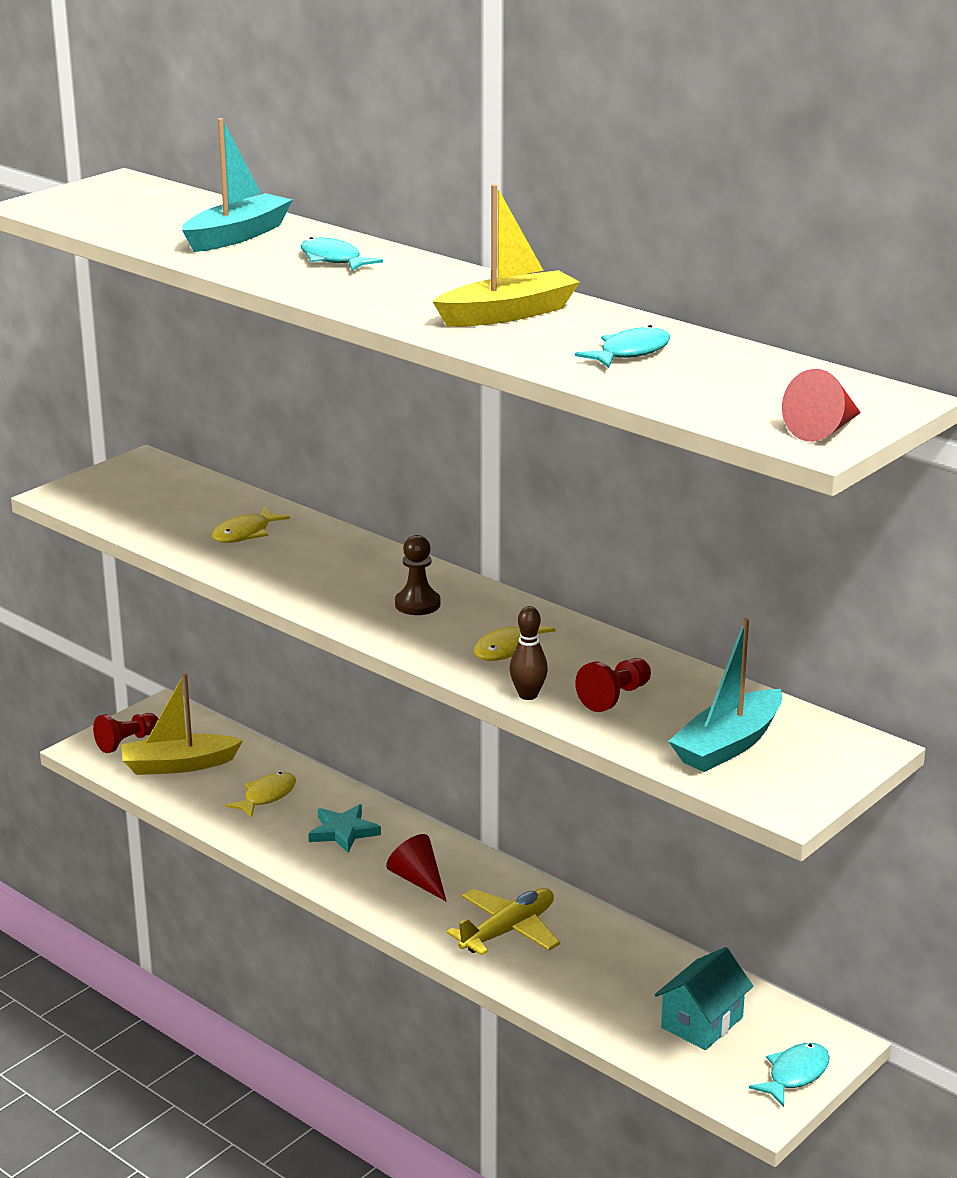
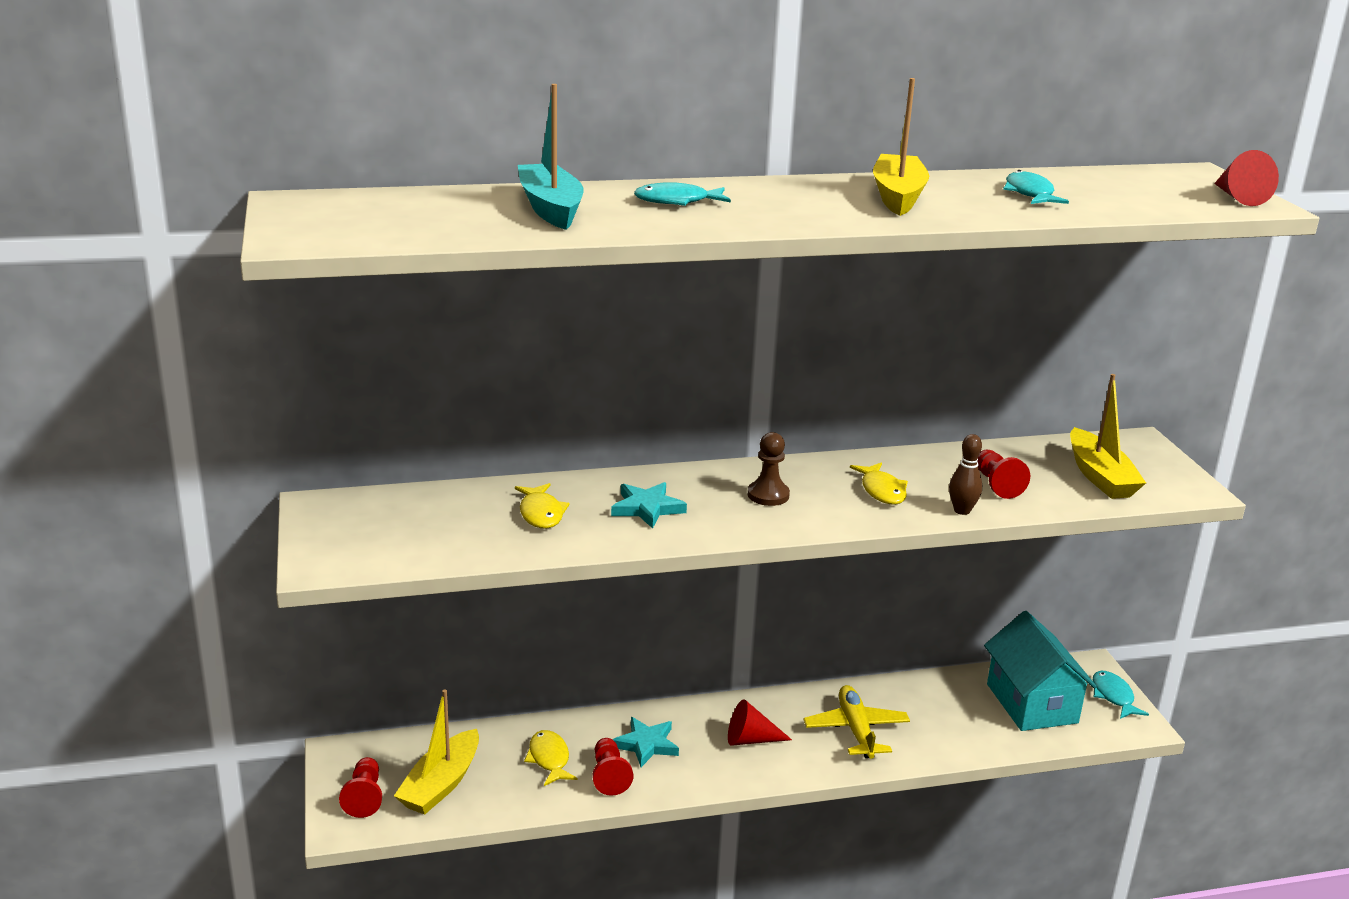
camera: 55 degrees left, 0 degrees up
(279, 832) = (609, 776): none -> red pawn
(315, 566) = (647, 508): none -> turquoise star
(702, 1022) = (1032, 703): turquoise house -> turquoise house, size x1.50
(728, 745) = (1100, 476): turquoise boat -> yellow boat

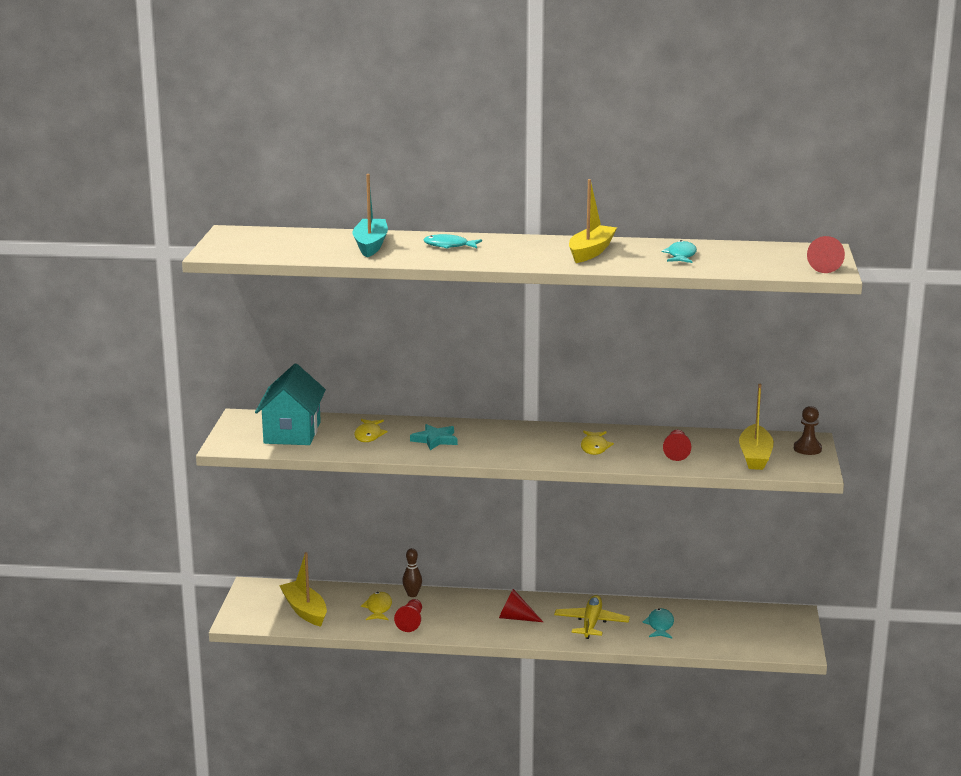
camera: 20 degrees right, 5 degrees down
(364, 797) = (256, 610): red pawn -> none
(441, 784) = (305, 610): yellow boat -> yellow boat turned 105 degrees clockwise
(646, 744) = (445, 610): turquoise star -> none
(768, 495) = (517, 441): brown pawn -> brown pawn (807, 449)
(962, 510) = (637, 463): brown bowling pin -> brown bowling pin (412, 594)
(1032, 703) = (730, 627): turquoise house -> turquoise house (292, 432)
(1113, 696) = (795, 632): turquoise fish -> turquoise fish (660, 625)

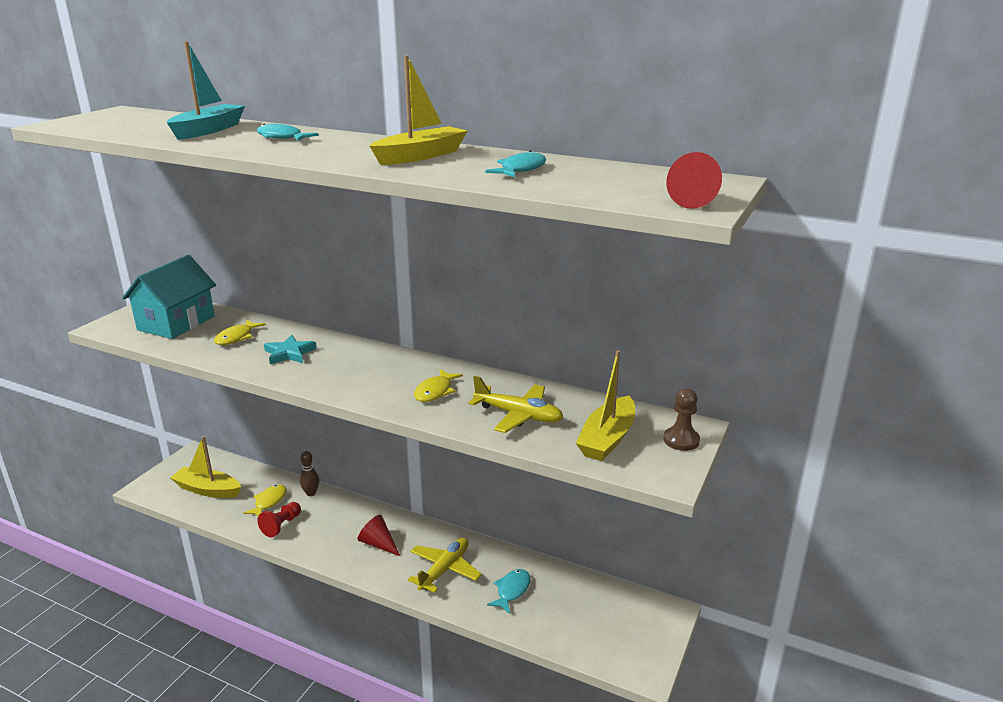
camera: 20 degrees right, 5 degrees up
(305, 610) = (207, 490): yellow boat -> yellow boat turned 60 degrees counterclockwise
(676, 452) = (518, 415): red pawn -> yellow plane

